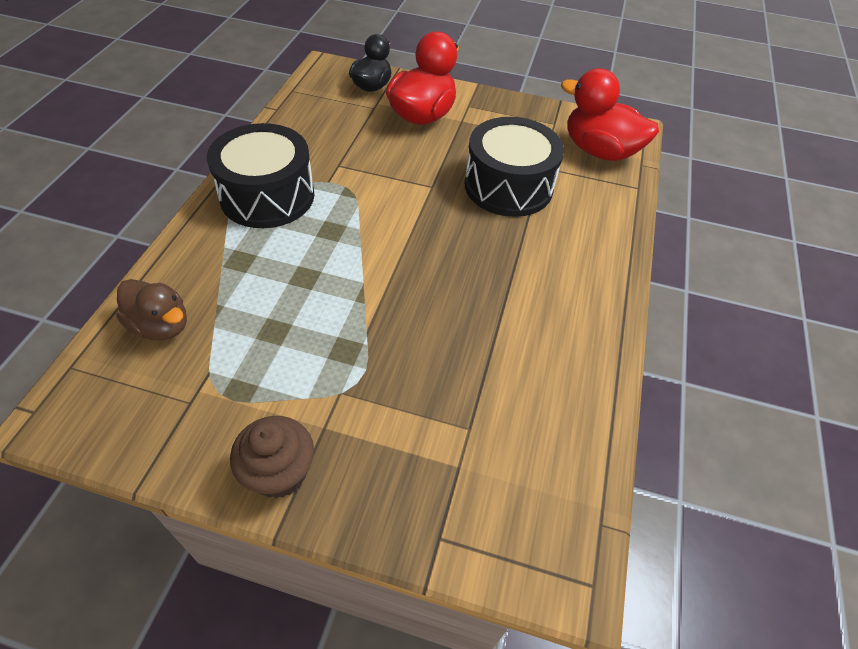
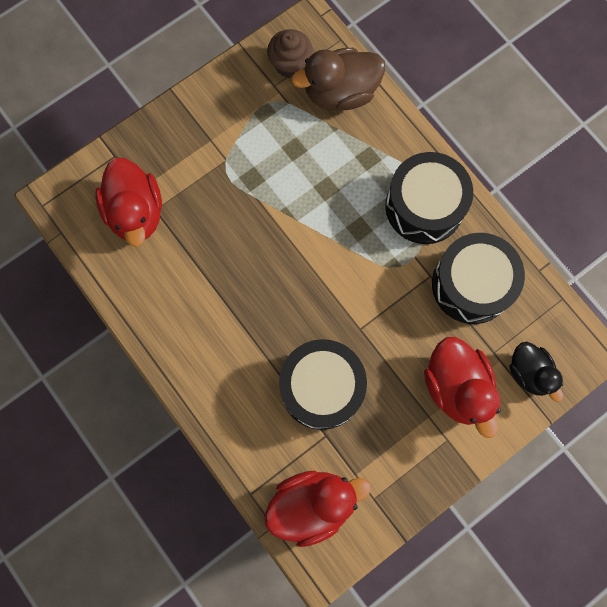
camera: 130 degrees right, 25 degrees up
(161, 326) = (340, 93): brown duck -> brown duck, size x1.55
(279, 473) = (200, 106): brown cupcake -> brown cupcake (290, 64)
(324, 139) = (471, 284): none -> black drum
(492, 448) = (136, 212): none -> red duck

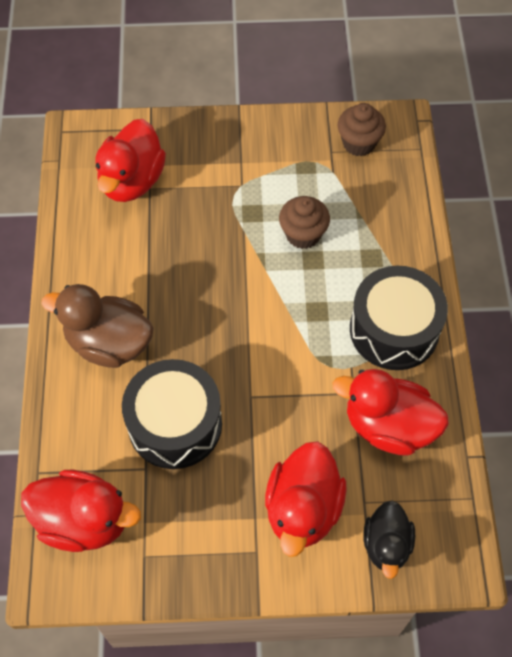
camera: 35 degrees right, 15 degrees down
(304, 172) = (303, 234): none -> brown cupcake
(340, 93) = (387, 190): brown duck -> brown duck (109, 343)
(471, 284) = (388, 426): black drum -> red duck

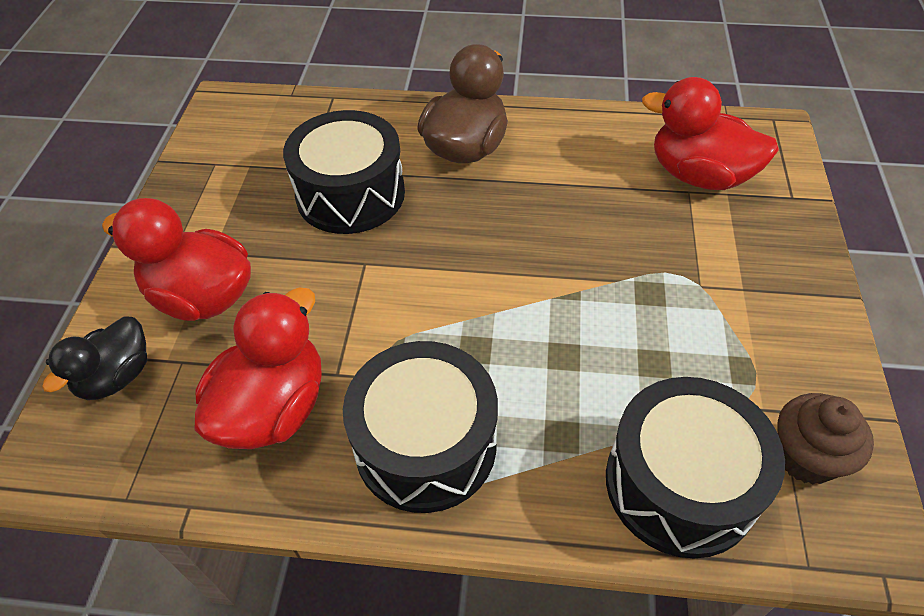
camera: 100 degrees right, 10 degrees down
(84, 521) = (270, 125): red duck -> none
(303, 234) = (610, 349): brown cupcake -> none
(386, 545) = (116, 377): black duck -> black duck turned 75 degrees counterclockwise
(388, 200) = (680, 484): none -> black drum

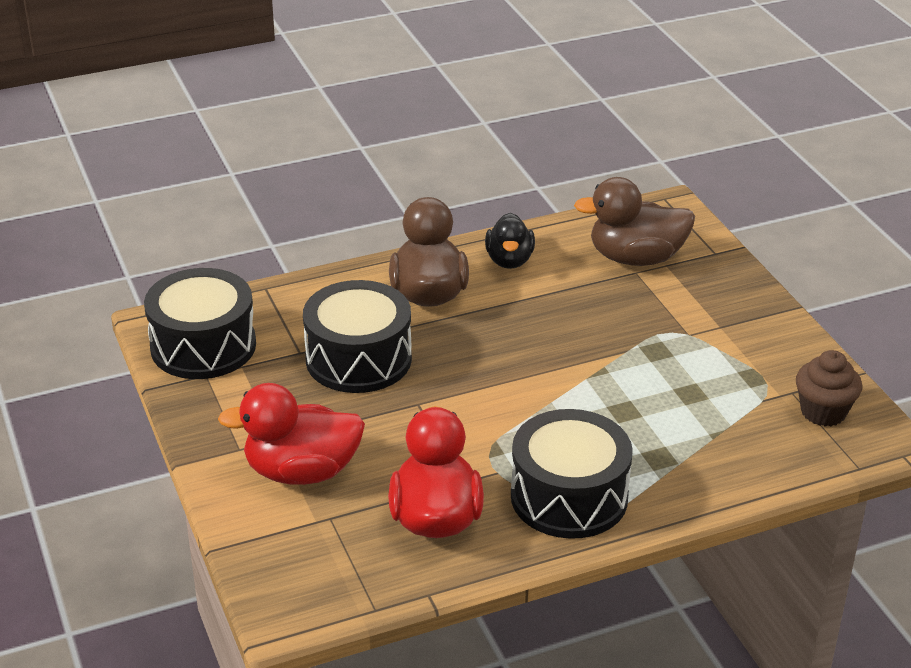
camera: 30 degrees left, 15 degrees down
(116, 377) = (285, 546): black duck -> black duck (509, 260)
(680, 484) = (755, 455): black drum -> black drum (203, 346)
(699, 175) = (636, 258): red duck -> brown duck

